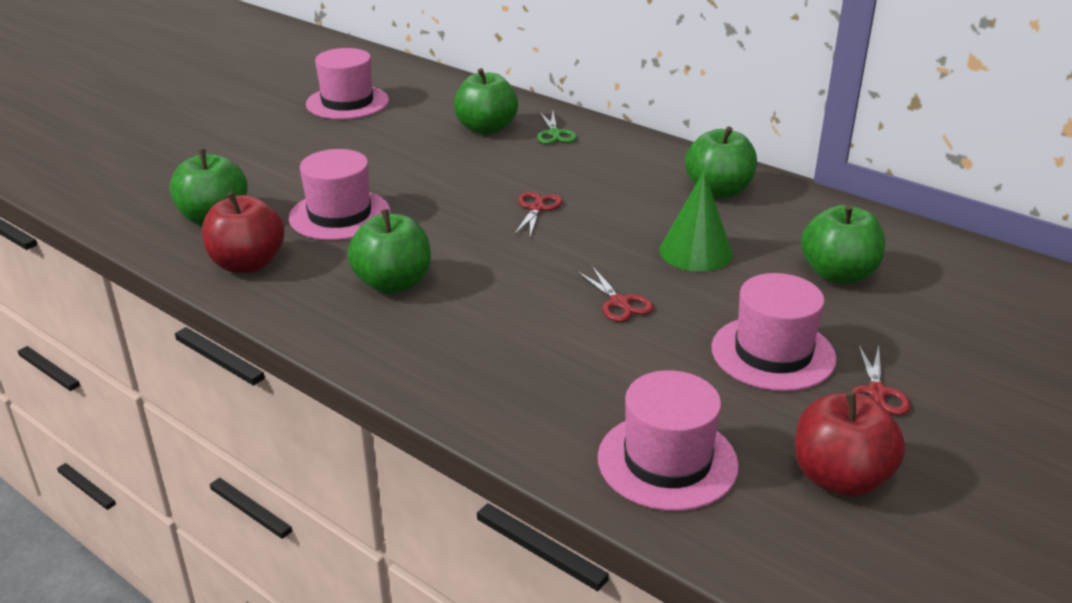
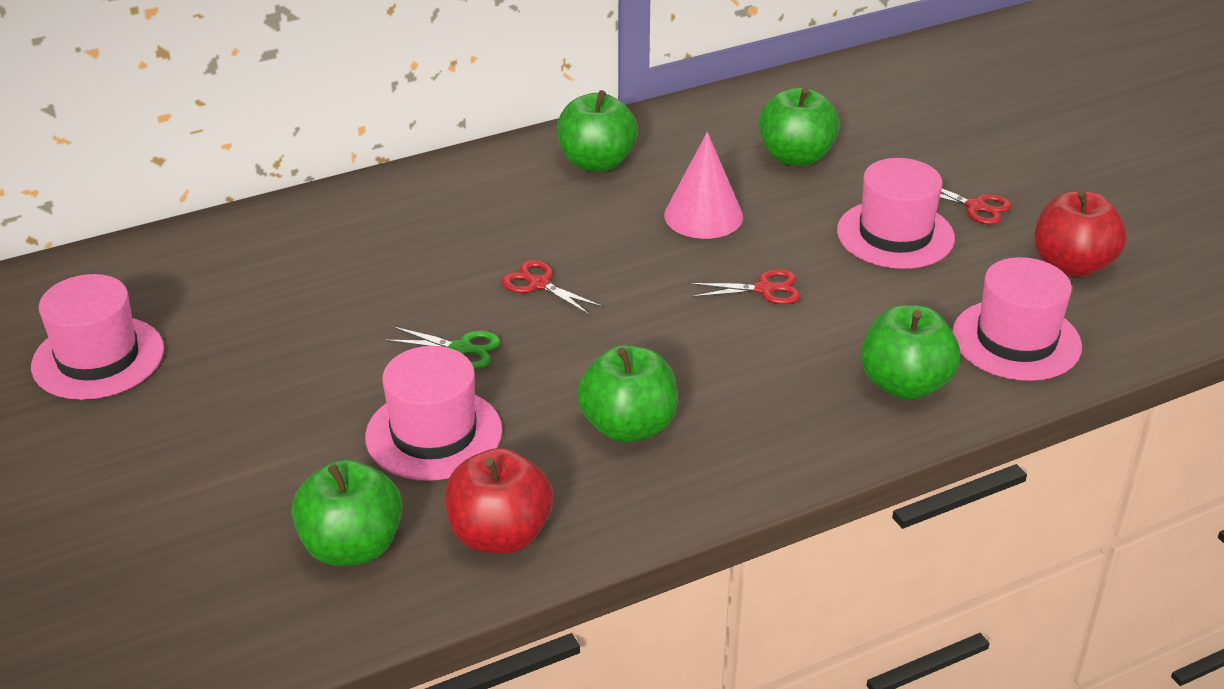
camera: 65 degrees left, 5 degrees up
(486, 129) = (304, 264): green apple -> green apple (904, 384)
(554, 134) = (368, 220): green scissors -> green scissors (461, 349)
(696, 252) = (703, 216): green cone -> pink cone

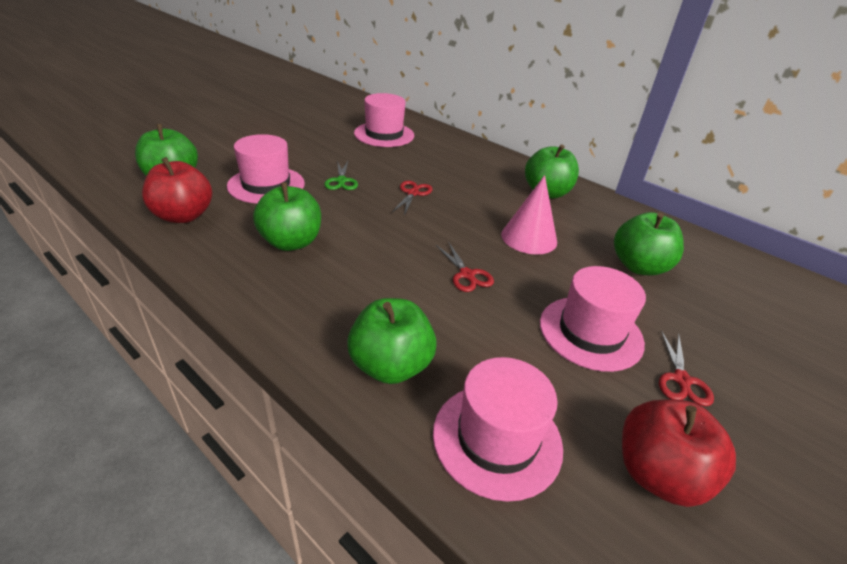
camera: 65 degrees right, 0 degrees up
(98, 358) = (295, 109): pink hat -> pink hat (384, 134)

